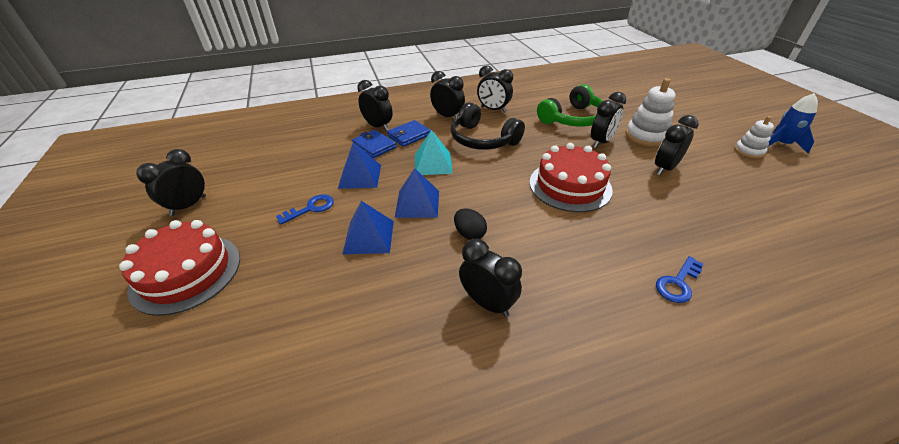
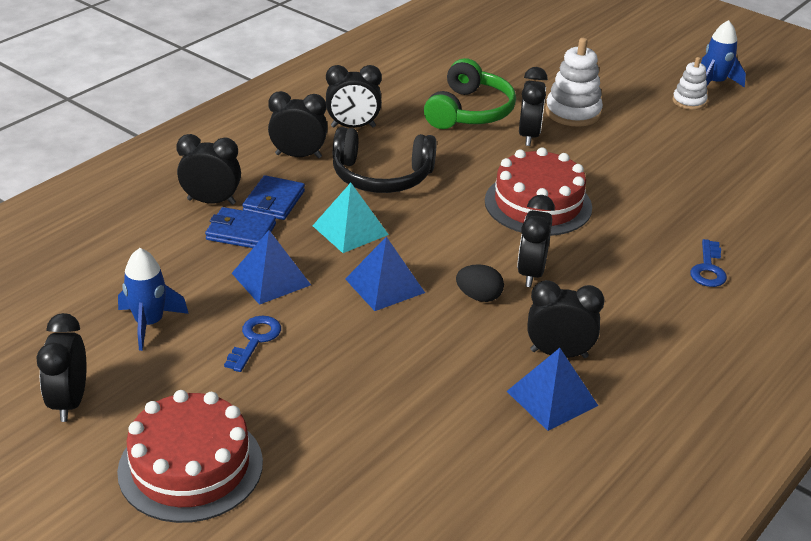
camera: 35 degrees left, 5 degrees down
(274, 178) = (149, 323): none -> blue rocket
(369, 237) = (369, 343): blue pyramid -> blue pyramid (552, 398)
(664, 168) = (620, 150): black clock -> black clock (531, 273)

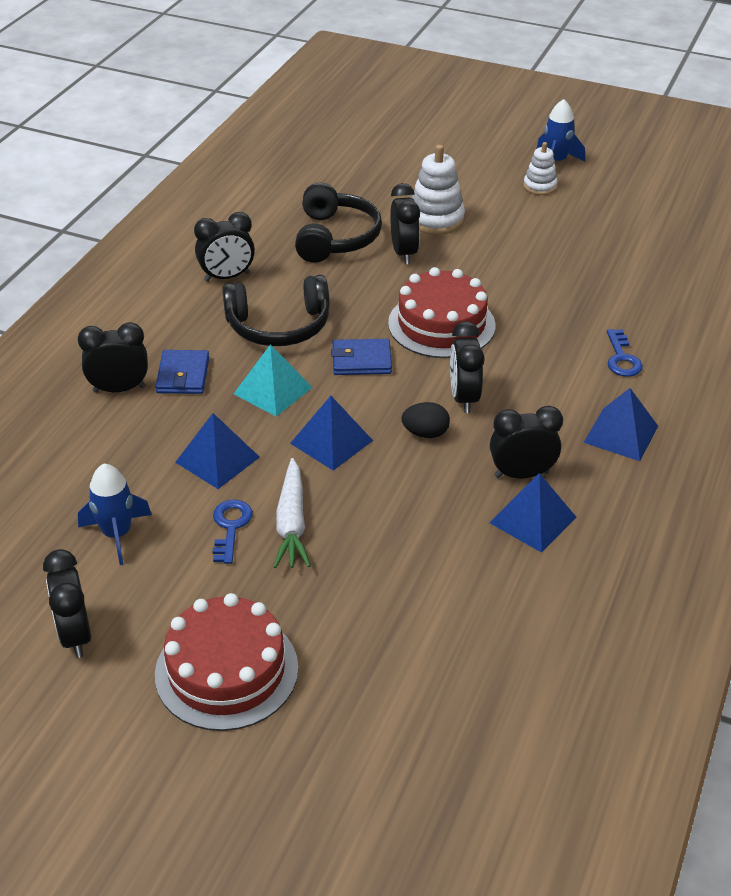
camera: 15 degrees left, 5 degrees up
(241, 232) = (164, 416): blue wallet -> blue wallet (361, 360)
(298, 156) = (185, 320): black clock -> none
(314, 348) = (291, 522): none -> white carrot
(469, 111) = (335, 237): green headphones -> black headphones
(677, 338) = (621, 434): none -> blue pyramid

